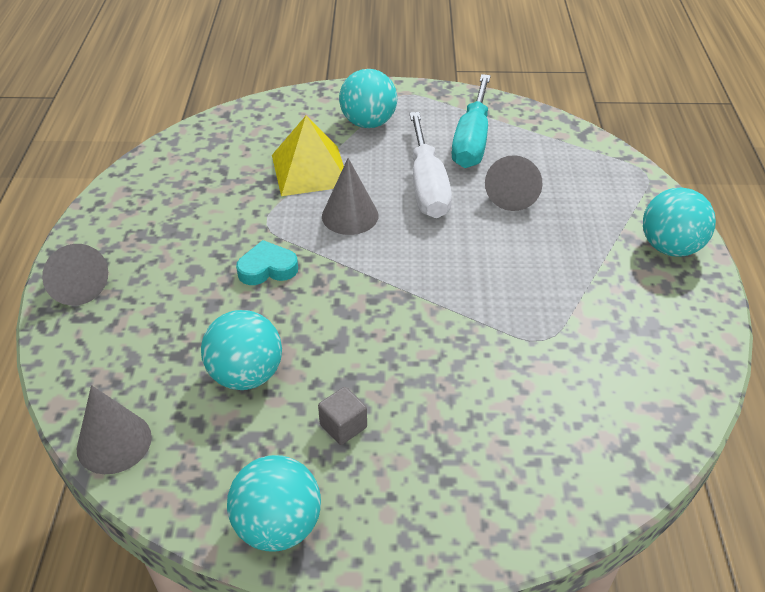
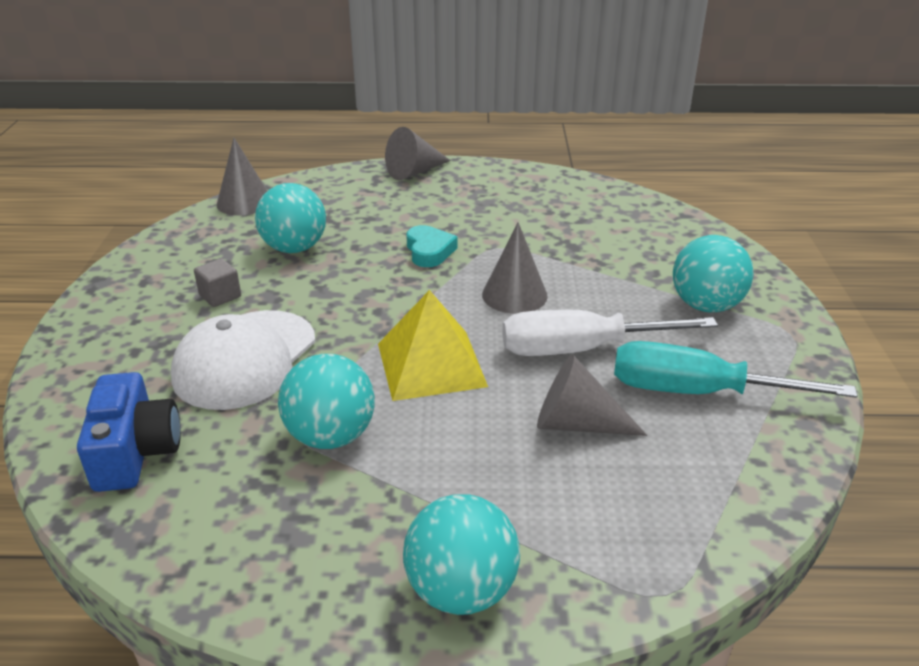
camera: 90 degrees right, 10 degrees down
(278, 526) = (135, 269): turquoise ball -> turquoise ball (331, 436)
(310, 170) = (594, 268): yellow pyramid -> yellow pyramid (431, 364)
(455, 385) = (245, 359): none -> white cap
(592, 440) = (135, 452): none -> blue camera

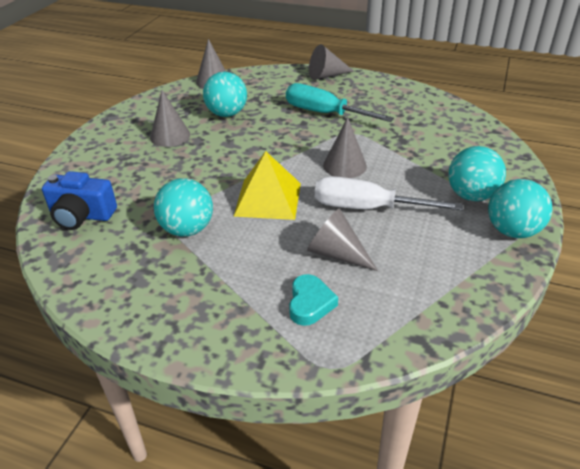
camera: 20 degrees right, 5 degrees up
(135, 452) = (82, 215): blue camera -> blue camera turned 90 degrees clockwise
(220, 296) = (170, 136): grey cube -> grey cone
(245, 359) = (164, 175): white cap -> none
(429, 251) = (306, 128): turquoise heart -> turquoise heart (310, 303)
(461, 590) = (211, 333): turquoise ball -> turquoise ball (512, 231)
(697, 392) = (429, 251): turquoise screwdriver -> turquoise screwdriver (324, 113)

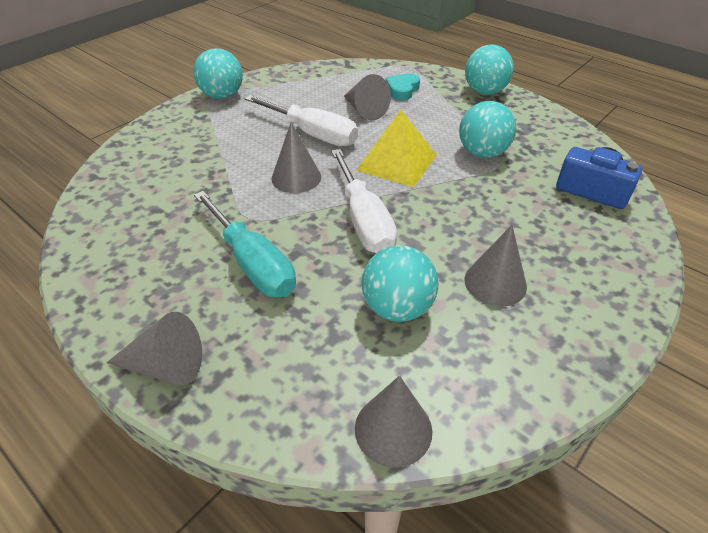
camera: 160 degrees left, 5 degrees up
(270, 149) = (364, 220): none -> white screwdriver
(471, 195) = (215, 123): turquoise ball -> turquoise ball (484, 92)

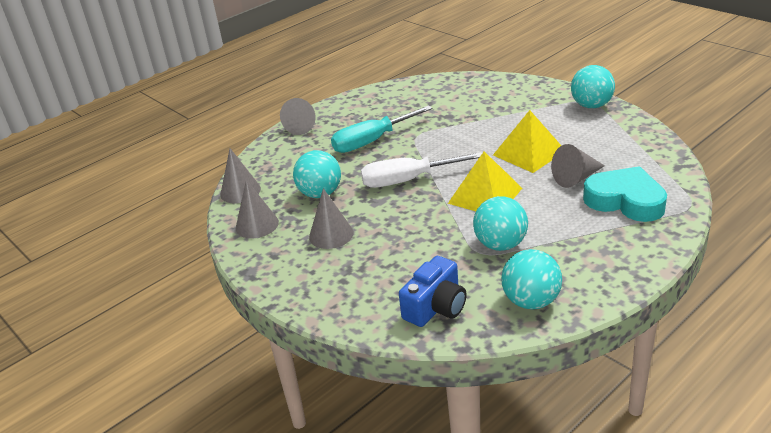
camera: 100 degrees right, 10 degrees down
(296, 177) = (464, 149): grey cone -> grey cone (257, 225)
(312, 134) = (529, 153): white screwdriver -> yellow pyramid
(402, 90) = (625, 200): turquoise heart -> turquoise heart, size x1.81
(484, 92) = (635, 259): turquoise ball -> turquoise ball (531, 301)

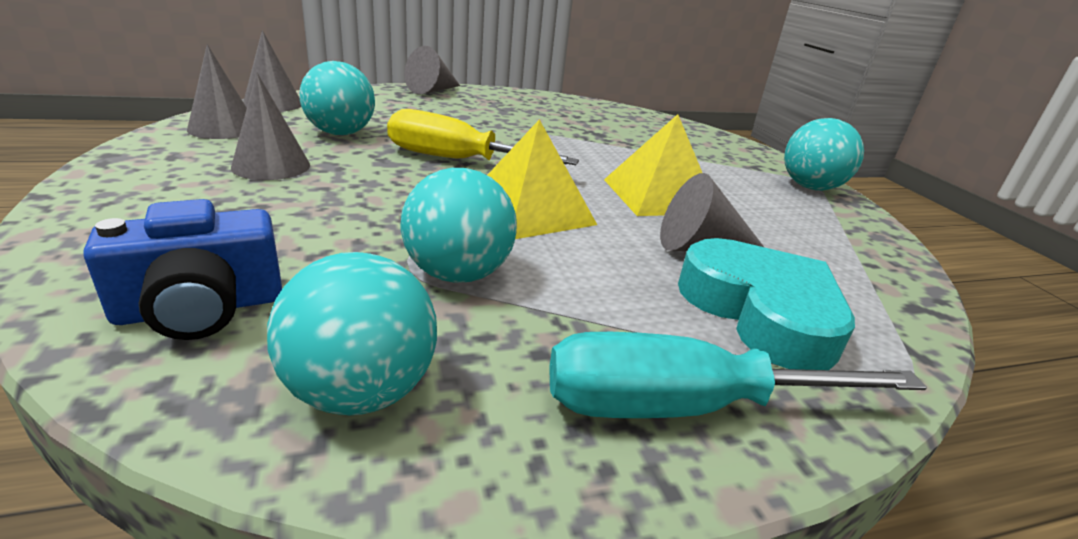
camera: 20 degrees right, 5 degrees down
(372, 141) = (478, 121): turquoise screwdriver -> turquoise screwdriver (684, 407)
(408, 180) = (457, 160): white screwdriver -> yellow screwdriver

